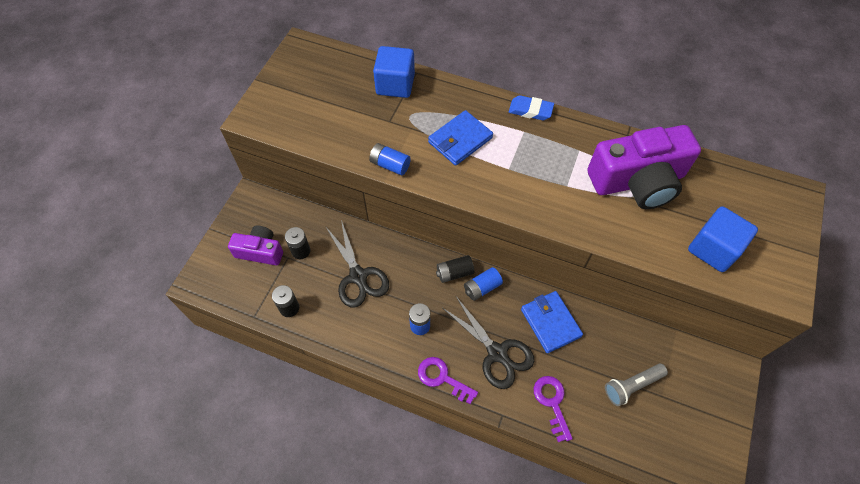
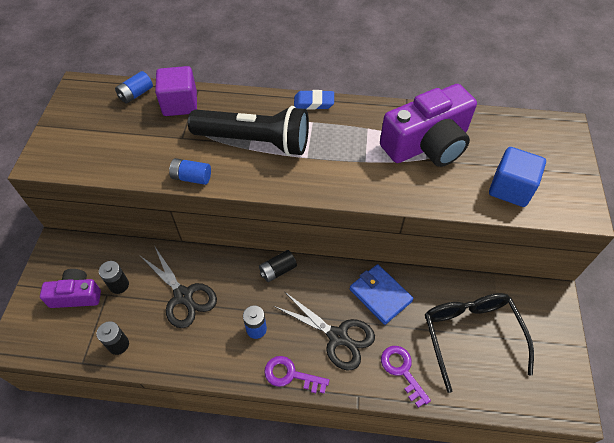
camera: 15 degrees left, 5 degrees down
(395, 84) = (180, 104): blue cube -> purple cube
(460, 140) = (254, 141): blue wallet -> black flashlight
(482, 288) = (307, 278): blue battery -> blue battery (136, 94)
(632, 386) = (470, 335): grey flashlight -> black glasses

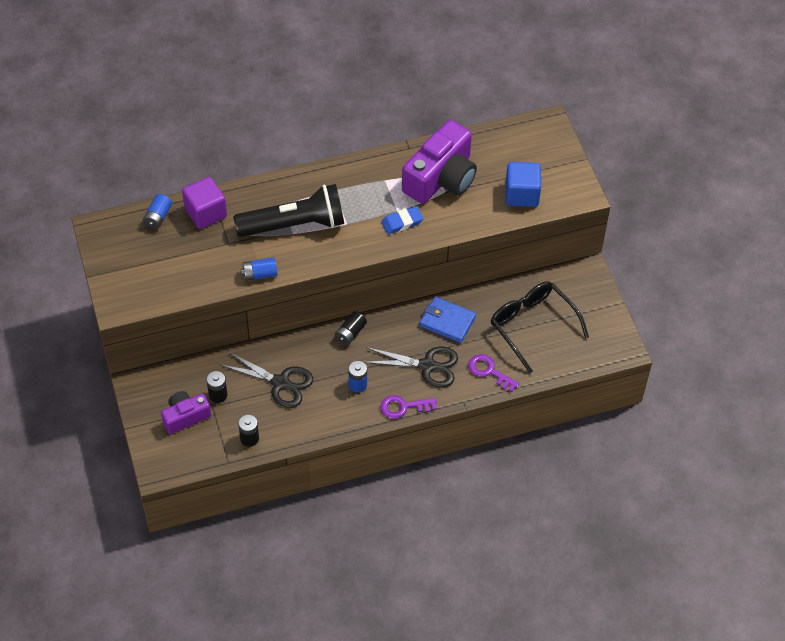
camera: 25 degrees left, 0 degrees up
(313, 102) = (326, 171): blue eraser -> blue eraser (402, 222)

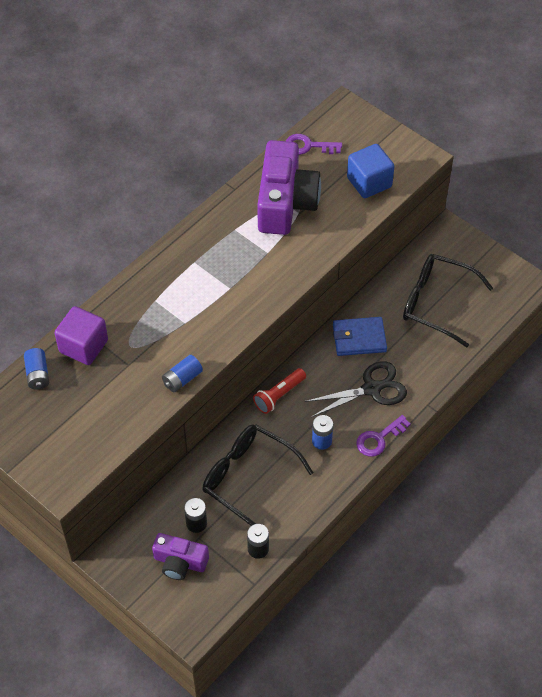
camera: 30 degrees left, 0 degrees up
(185, 416) = (180, 562): purple camera -> purple camera turned 105 degrees counterclockwise
(280, 383) = (248, 478): black scissors -> black glasses
(294, 225) = (180, 314): black flashlight -> none
(350, 333) = (279, 395): black battery -> red flashlight
(402, 222) = (280, 261): blue eraser -> none
(489, 371) = (430, 364): purple key -> purple key (308, 146)

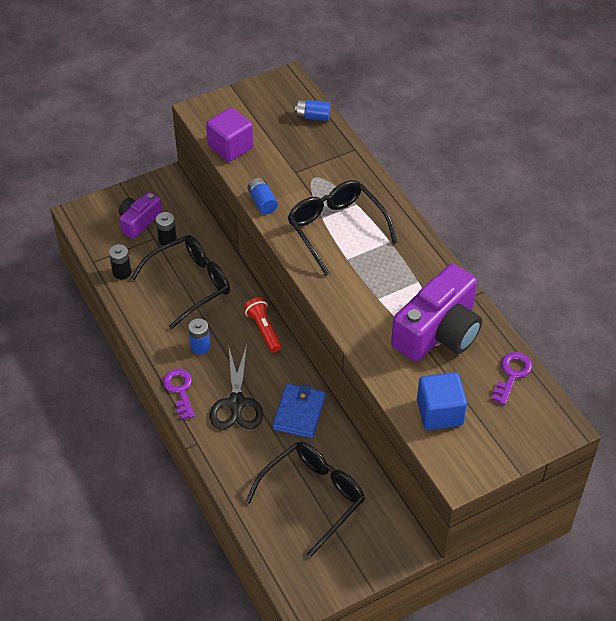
camera: 110 degrees right, 5 degrees down
(83, 346) = (328, 148): purple cube -> purple cube (230, 147)
(194, 307) = (336, 229): none -> black glasses
(285, 202) = (438, 331): purple camera -> purple camera turned 75 degrees counterclockwise

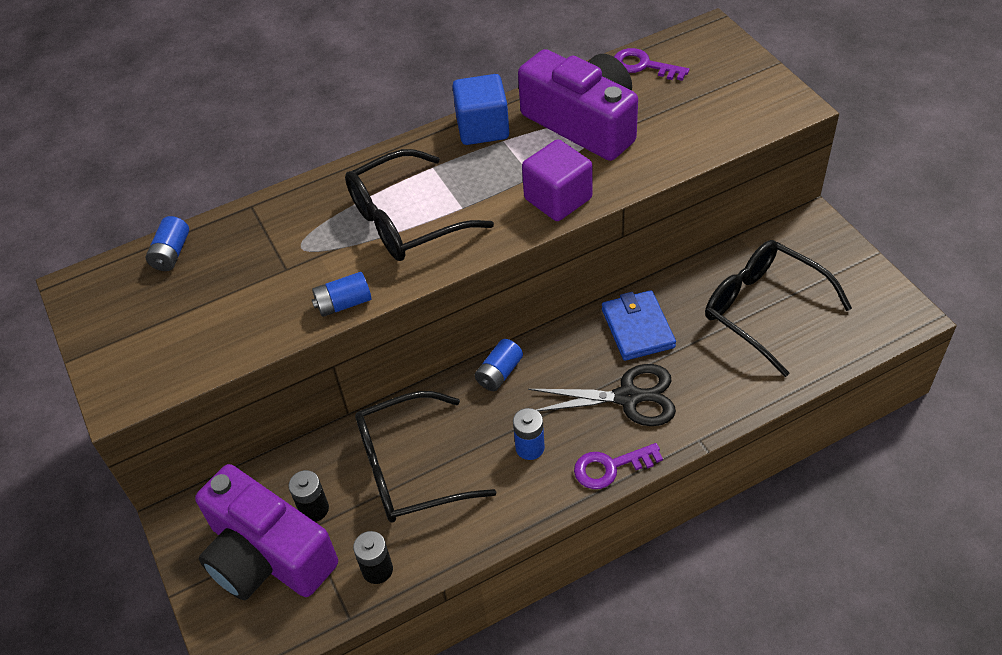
camera: 85 degrees left, 0 degrees up
(139, 221) = (267, 555): purple camera -> purple camera, size x1.80
(190, 284) = (409, 469): black glasses -> black glasses turned 75 degrees counterclockwise
(230, 147) = (216, 350): purple cube -> purple cube (558, 199)
(263, 330) = (499, 373): red flashlight -> blue battery
(299, 413) = (637, 328): blue wallet -> blue wallet turned 60 degrees clockwise
(439, 412) = (707, 121): blue cube -> blue cube (482, 128)

